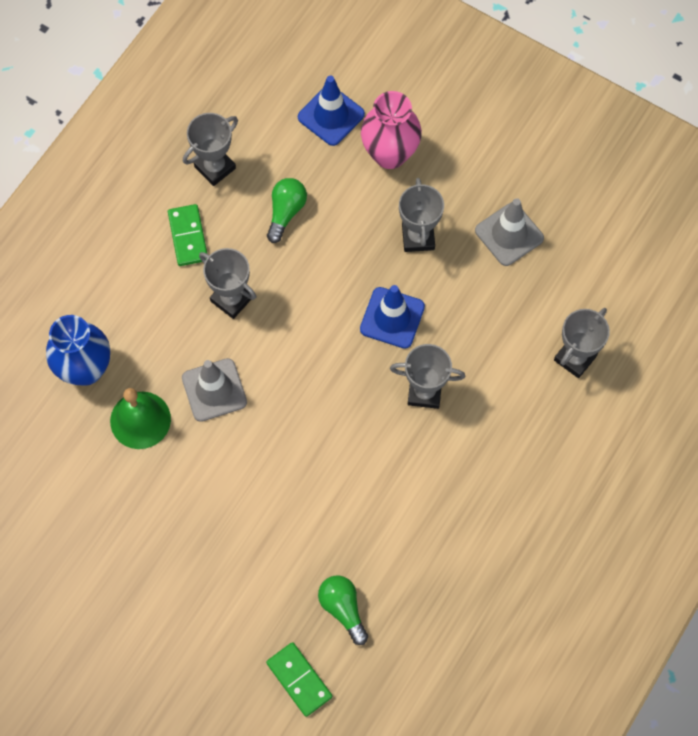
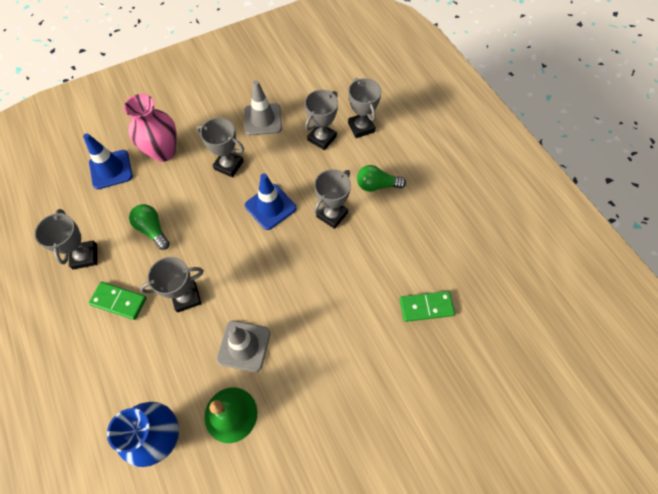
camera: 60 degrees left, 5 degrees down
(299, 680) = (494, 404): green domino -> green domino (426, 307)
(343, 609) = (455, 344): green light bulb -> green light bulb (377, 185)
(526, 320) = (322, 138): none -> grey trophy

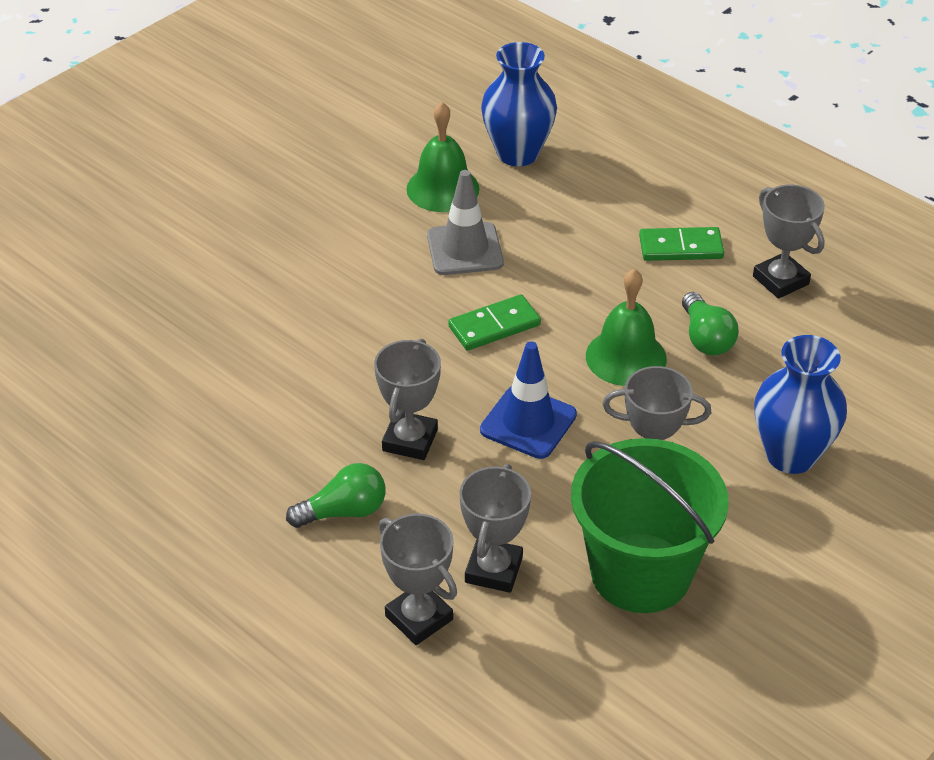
camera: 160 degrees right, 20 degrees down
(111, 169) = (858, 401): blue traffic cone -> none
(152, 230) = (706, 338): green light bulb -> green light bulb turned 45 degrees clockwise
(163, 152) = (791, 455): pink vase -> blue vase
(186, 297) = (585, 276): grey trophy -> none
(200, 231) = (626, 357): none -> green bell
(263, 119) = (640, 573): grey traffic cone -> green bucket
(426, 307) = (203, 357): green domino -> green domino (494, 326)

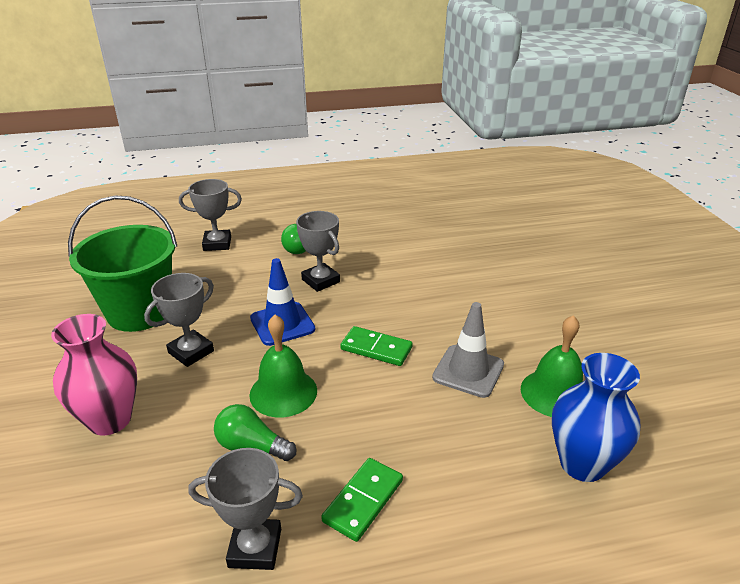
camera: 125 degrees right, 10 degrees down
(493, 570) = (210, 271): grey trophy -> none
(494, 326) = (376, 348): green domino -> green domino turned 75 degrees counterclockwise
(791, 455) = (110, 420): blue vase -> pink vase

